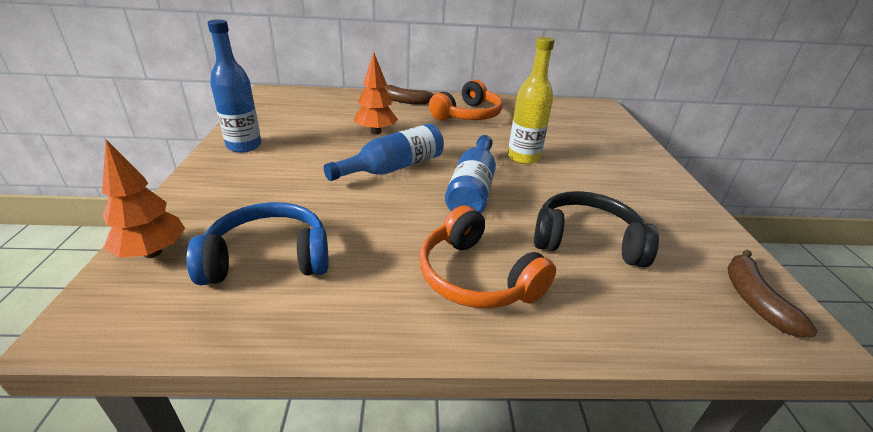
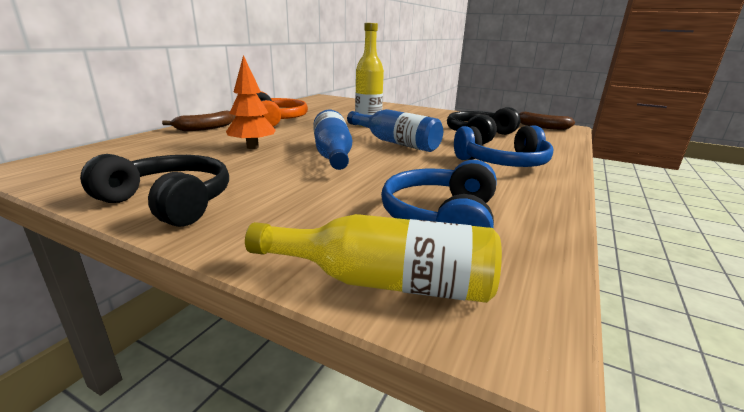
camera: 60 degrees left, 10 degrees down
(152, 252) = (384, 282): orange tree -> yellow bottle
(244, 146) = (169, 202): blue bottle -> black headphones
(476, 277) = (503, 163): orange headphones -> blue headphones

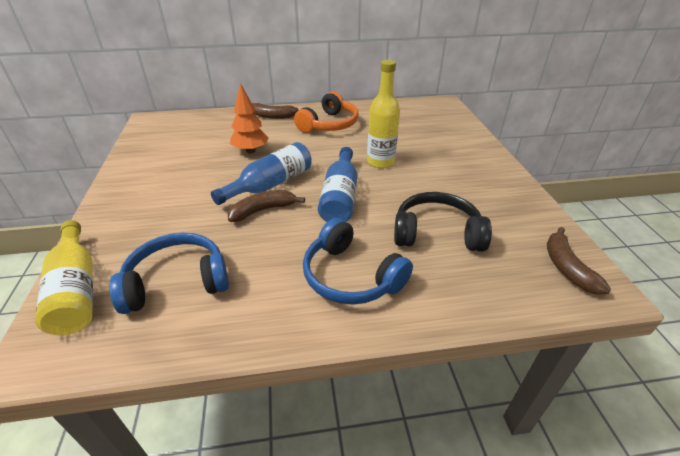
camera: 55 degrees right, 15 degrees up
(169, 202) = (135, 178): black headphones -> none
(371, 165) = (263, 210): none -> brown banana

